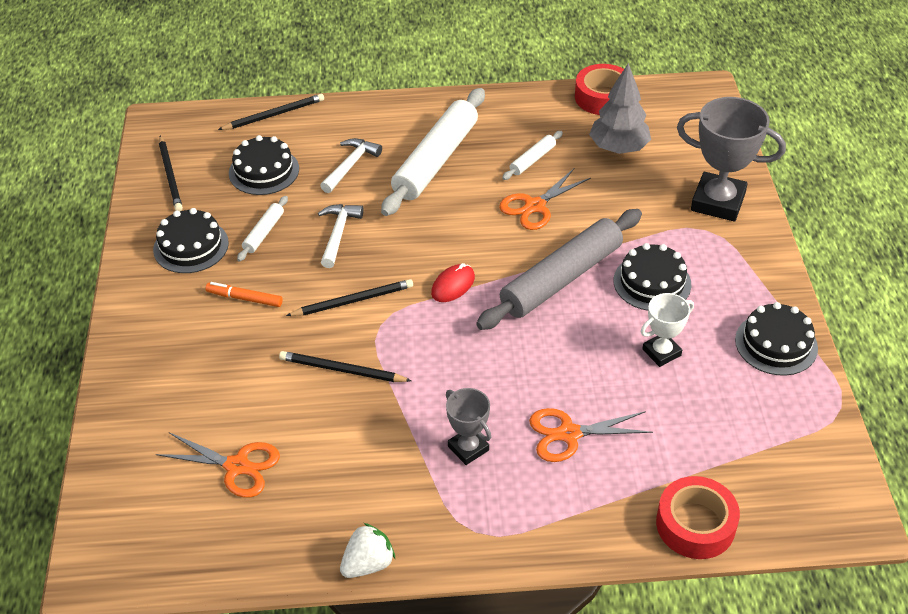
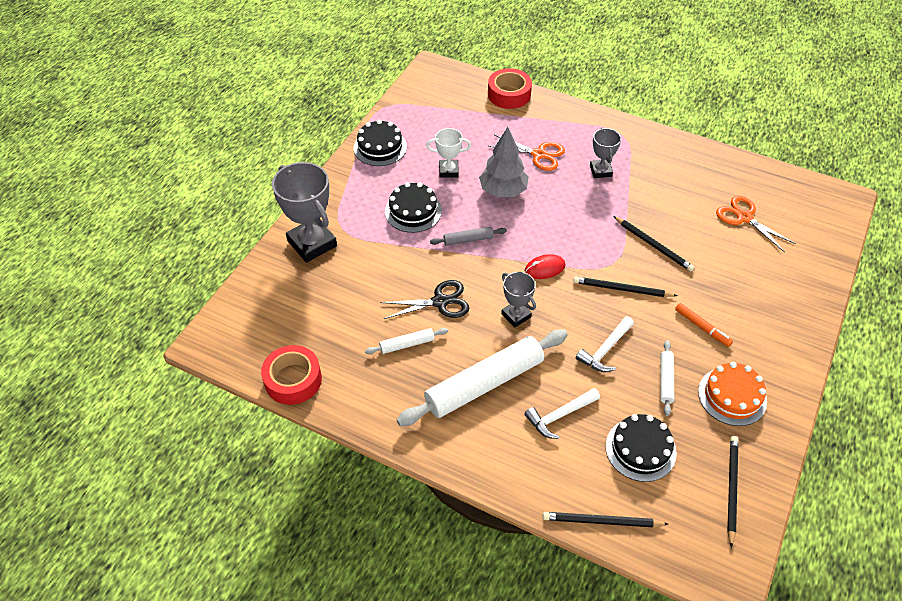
camera: 150 degrees left, 5 degrees up
(191, 246) = (732, 396): black cake -> orange cake
(264, 233) = (665, 380): white rolling pin -> white rolling pin turned 45 degrees counterclockwise
(368, 564) = (687, 143): white strawberry -> none
(449, 226) = (516, 315): none -> grey trophy
(535, 206) = (440, 302): orange scissors -> black scissors
(561, 279) = (468, 239): grey rolling pin -> grey rolling pin, size x0.45
(618, 148) = (332, 321): grey tree -> grey tree (503, 191)

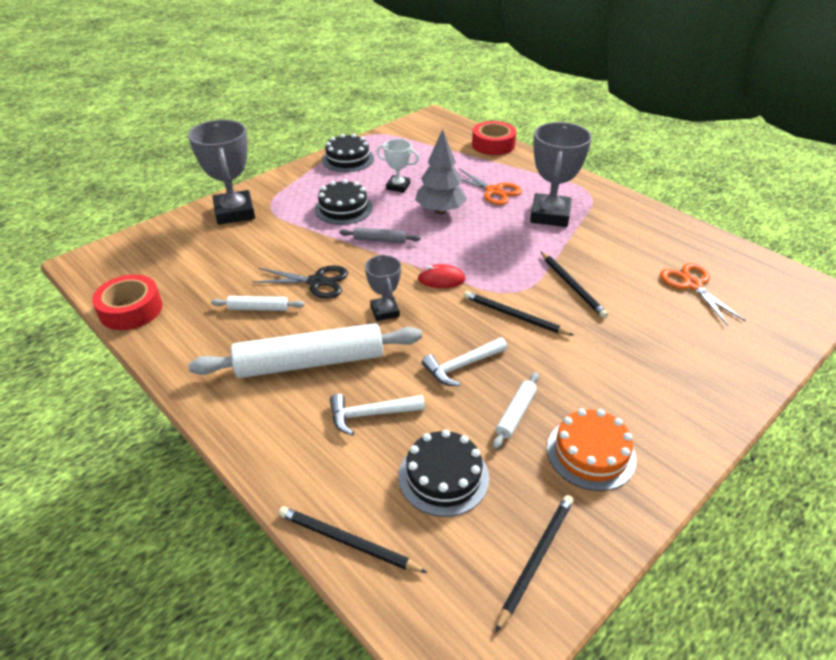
camera: 20 degrees right, 10 degrees down
(600, 171) = (550, 215): grey trophy -> grey trophy, size x1.81
(702, 327) = (589, 373): orange marker -> none

